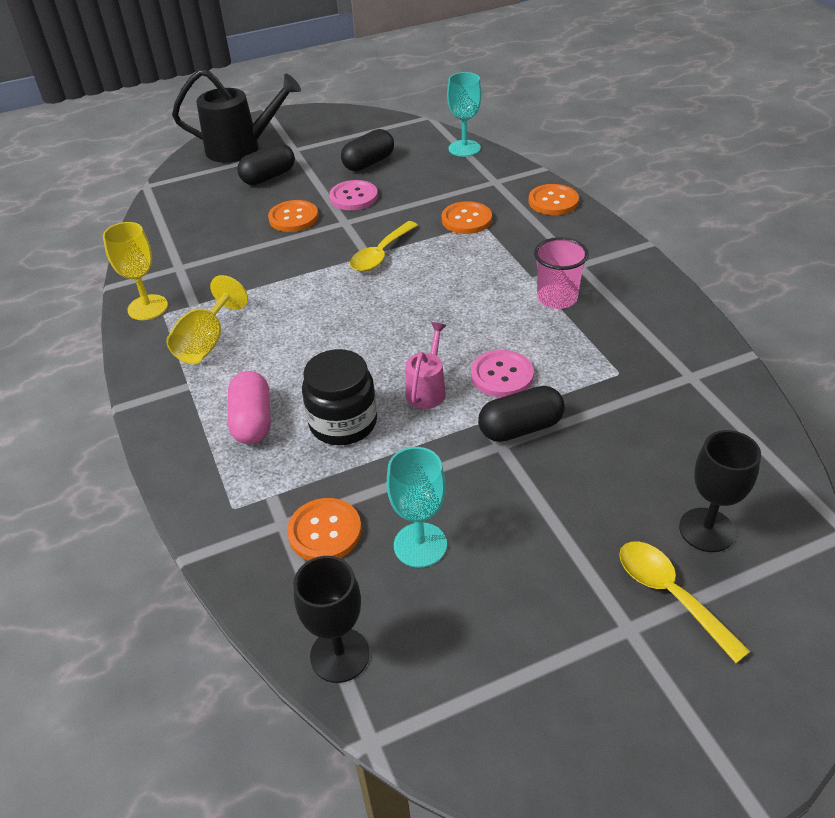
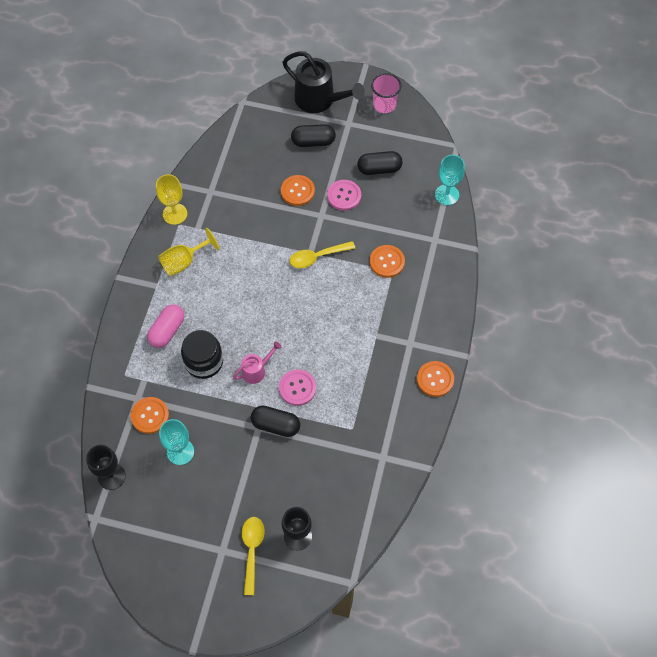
camera: 35 degrees right, 20 degrees up
(553, 201) = (449, 282): orange button -> orange button (435, 379)
(557, 298) = (373, 358): pink cup -> pink cup (384, 105)

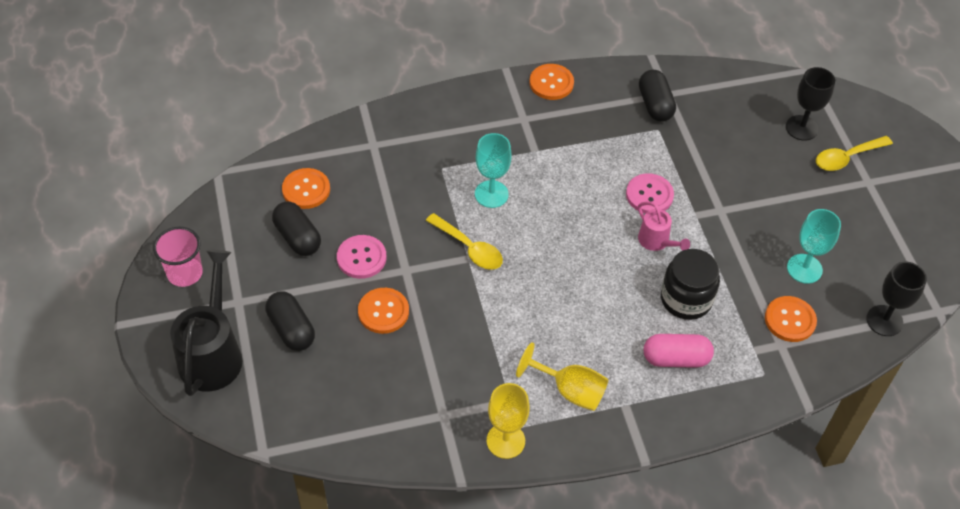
camera: 120 degrees left, 10 degrees down
(257, 370) = (657, 242): pink watering can -> pink watering can turned 150 degrees counterclockwise
(276, 425) = (705, 196): black capsule -> black capsule (655, 105)
(387, 262) = (432, 177): orange button -> orange button (306, 190)
(447, 195) = (300, 156): turquoise goblet -> turquoise goblet (491, 194)

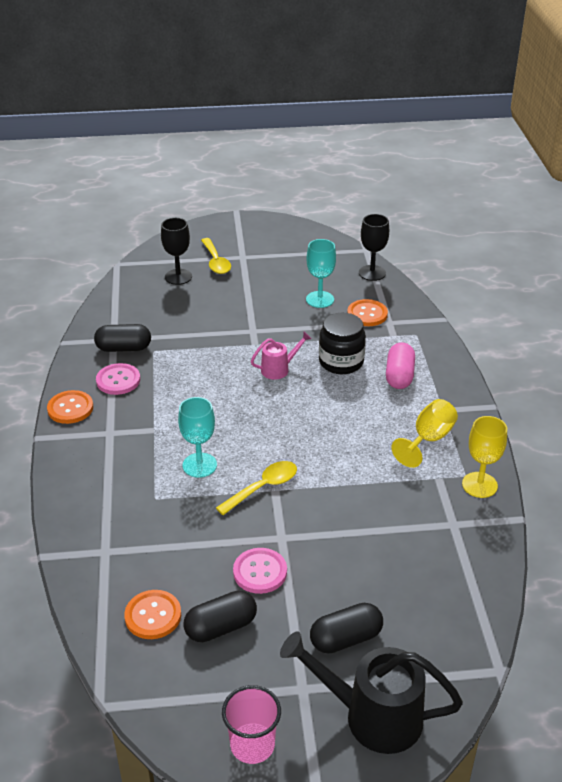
camera: 80 degrees left, 15 degrees down
(383, 312) = (331, 559): orange button -> none
(649, 195) = (227, 366): pink button -> pink button (118, 380)

